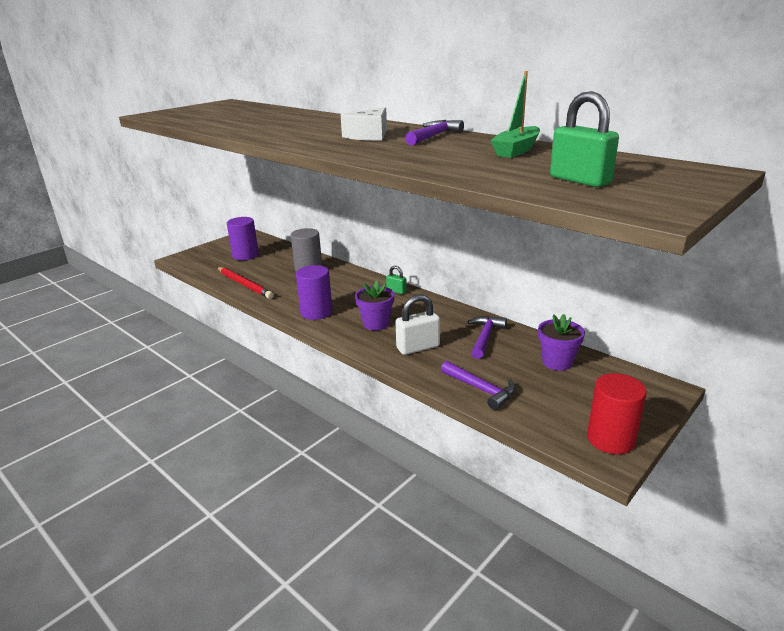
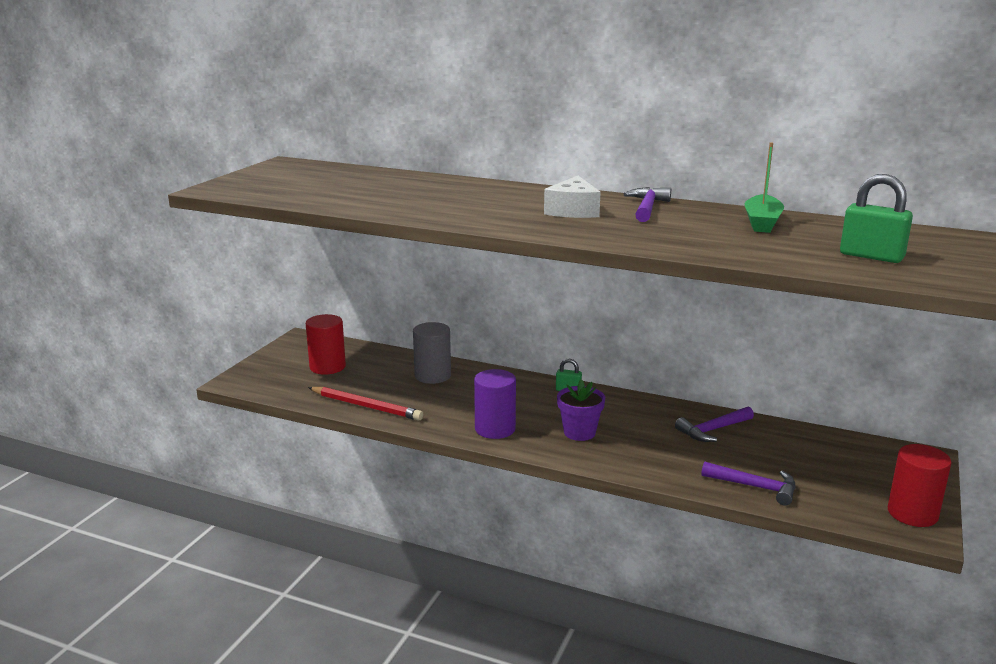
camera: 20 degrees left, 5 degrees down
(245, 255) = (327, 367): purple cylinder -> red cylinder
(418, 347) = (651, 452): white padlock -> none
(485, 337) = (713, 430): purple hammer -> purple hammer turned 120 degrees counterclockwise
(557, 362) = (806, 446): purple flower pot -> none

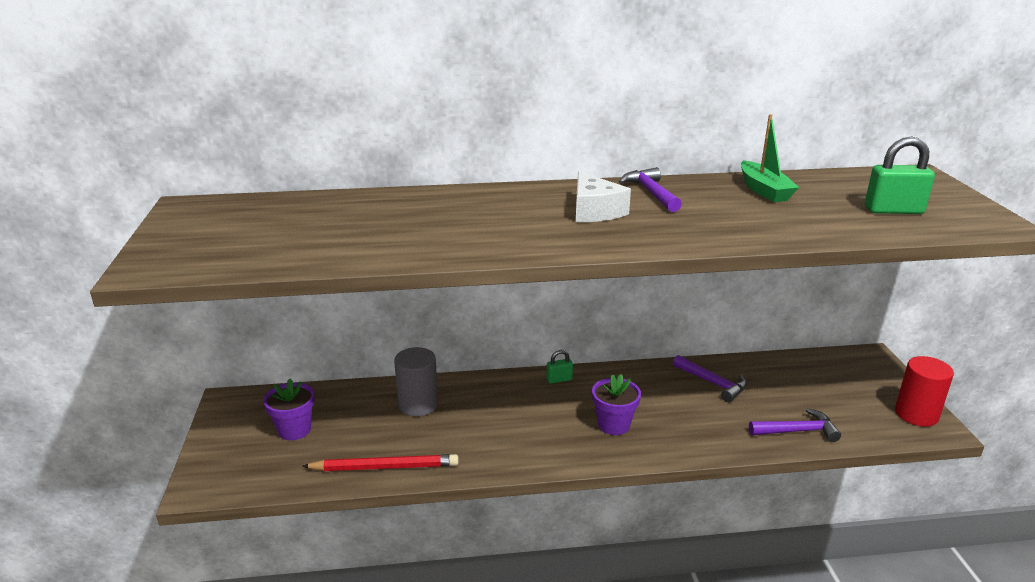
camera: 30 degrees left, 5 degrees up
(327, 367) = (294, 430): red cylinder -> purple flower pot
(495, 429) = (537, 448): purple cylinder -> none
(713, 430) = (713, 383): purple hammer -> purple hammer turned 75 degrees counterclockwise

